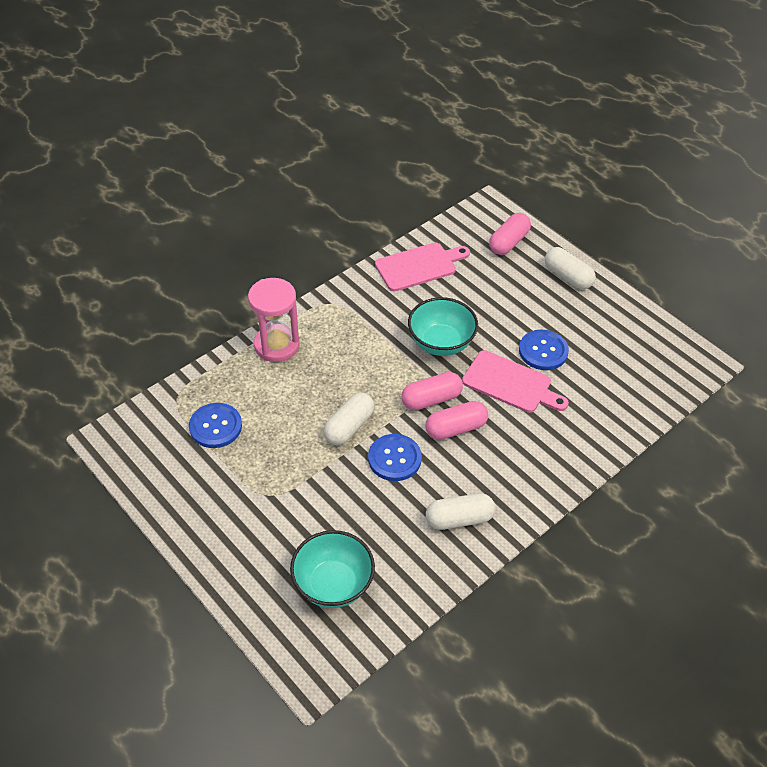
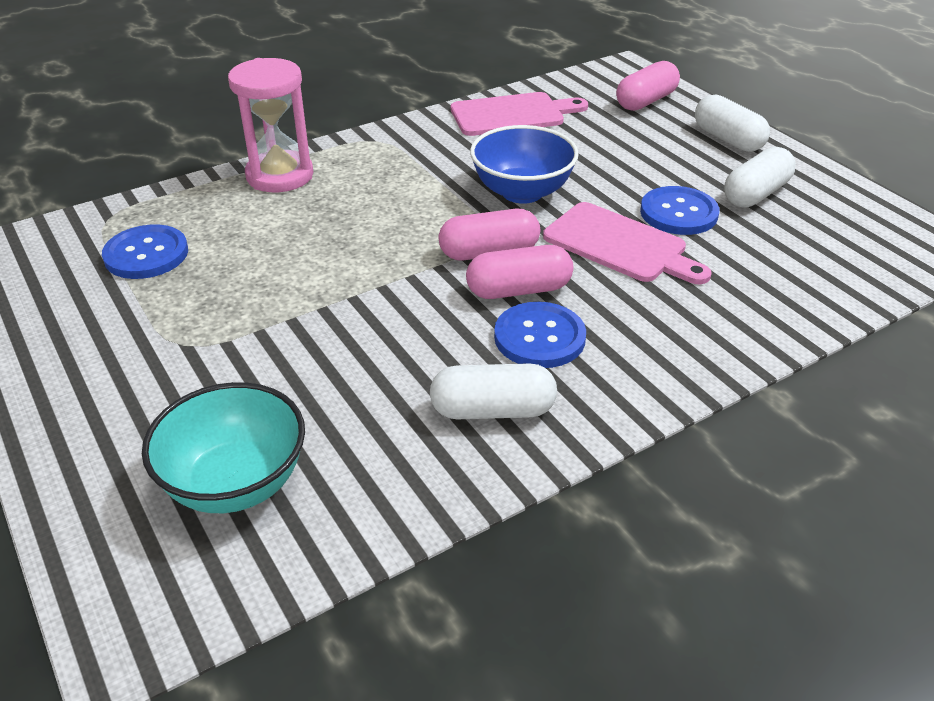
camera: 10 degrees right, 10 degrees down
(349, 426) = (349, 272): white capsule -> white capsule (755, 194)
(394, 458) = (407, 318): blue button -> blue button (539, 337)
(441, 343) = (522, 192): turquoise bowl -> blue bowl

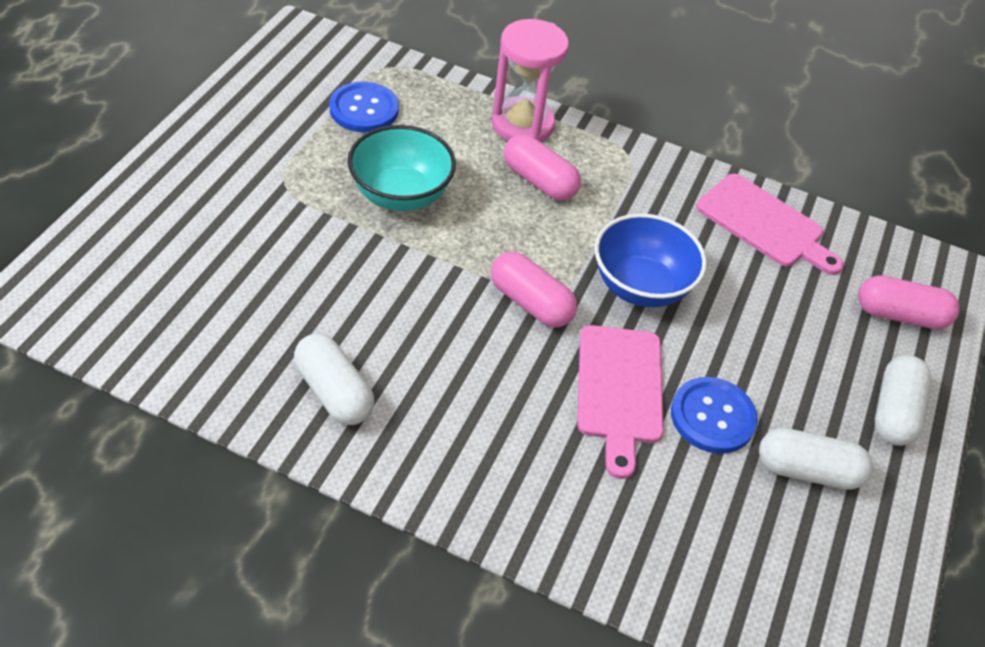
camera: 50 degrees right, 10 degrees up
(235, 483) = (171, 284): turquoise bowl -> turquoise bowl (401, 195)
(519, 290) = (494, 345): pink capsule -> pink capsule (539, 181)
(539, 337) = (443, 385): blue button -> none

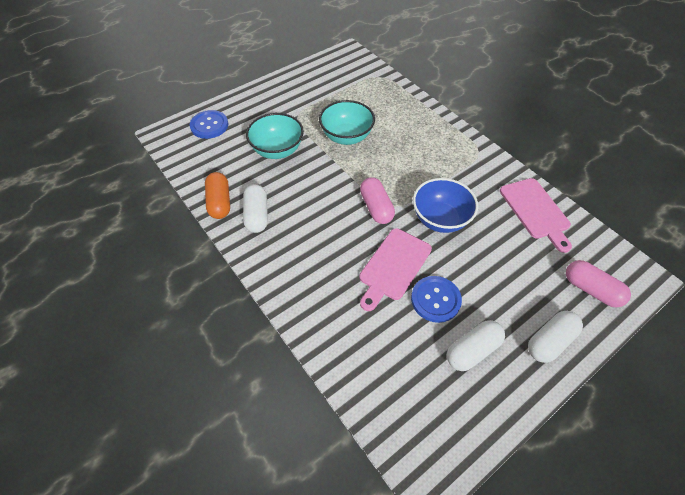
camera: 35 degrees right, 5 degrees up
(246, 394) = (219, 202): none -> orange capsule
(290, 259) = (277, 150): none -> turquoise bowl
(364, 109) = (355, 93): blue button -> blue button (209, 125)
(522, 124) = (430, 121): pink hourglass -> none
(539, 181) = (420, 150): pink capsule -> none
(807, 470) = (472, 350): white capsule -> white capsule turned 75 degrees counterclockwise

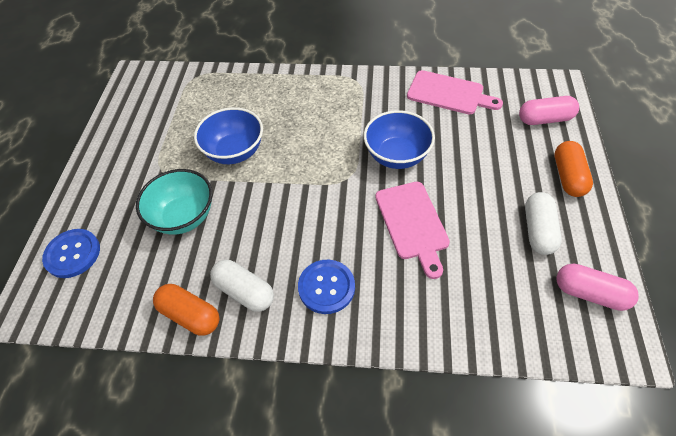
camera: 45 degrees left, 0 degrees up
(346, 137) = (235, 152): turquoise bowl -> blue bowl
(376, 207) = (338, 189): pink capsule -> pink capsule (590, 293)
(435, 299) = (471, 219): blue button -> blue button (326, 287)
(549, 341) = (568, 177): white capsule -> orange capsule

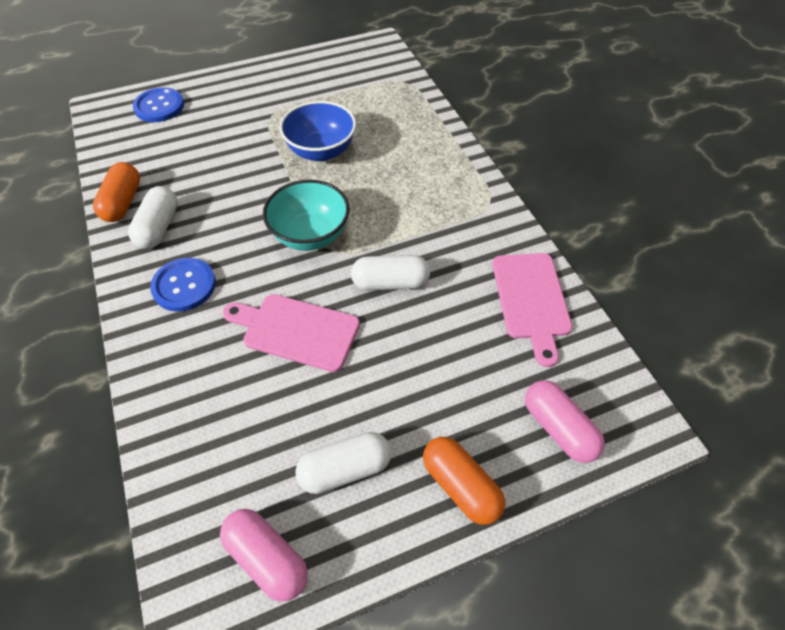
camera: 60 degrees right, 0 degrees up
(184, 217) = (225, 152): turquoise bowl -> turquoise bowl (310, 235)
(397, 156) = (390, 282): blue bowl -> white capsule
(412, 223) = (296, 331): pink cutting board -> pink cutting board turned 60 degrees clockwise
(568, 177) = (461, 485): orange capsule -> orange capsule turned 75 degrees clockwise
(590, 293) = (267, 558): pink capsule -> pink capsule turned 45 degrees counterclockwise

